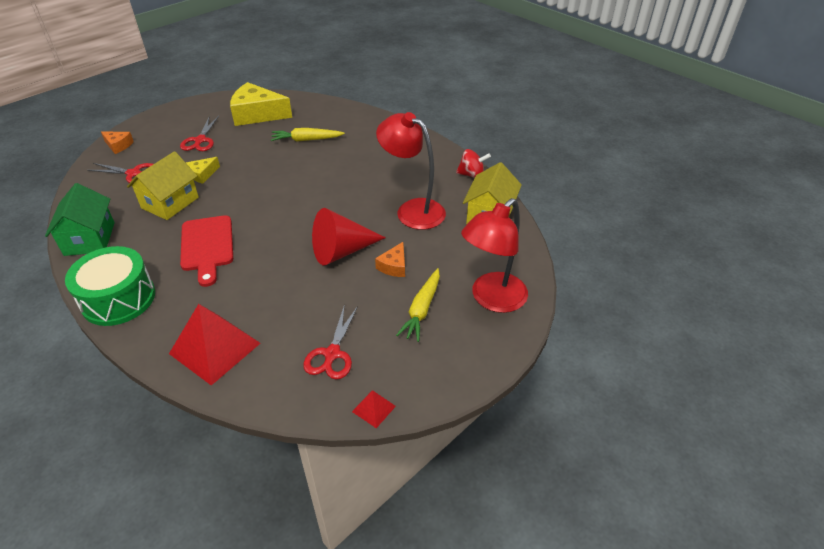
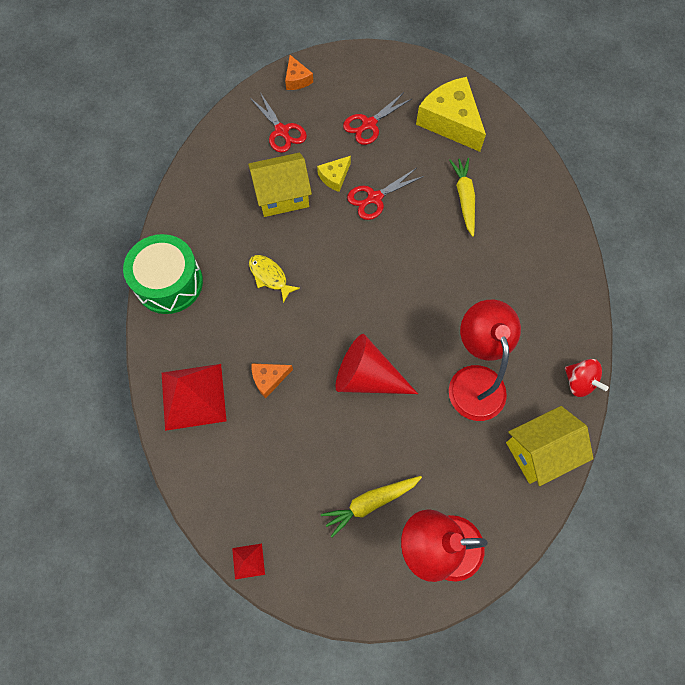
camera: 45 degrees right, 25 degrees up
(89, 239) = (195, 193): green house -> none
(202, 174) = (334, 177): yellow cheese -> yellow cheese turned 45 degrees counterclockwise
(207, 246) = (270, 276): red cutting board -> yellow fish
(306, 140) = (464, 198): yellow carrot -> yellow carrot turned 45 degrees clockwise
(332, 354) = (265, 481): red scissors -> red scissors (374, 198)
(394, 266) = (393, 434): orange cheese -> orange cheese (269, 379)

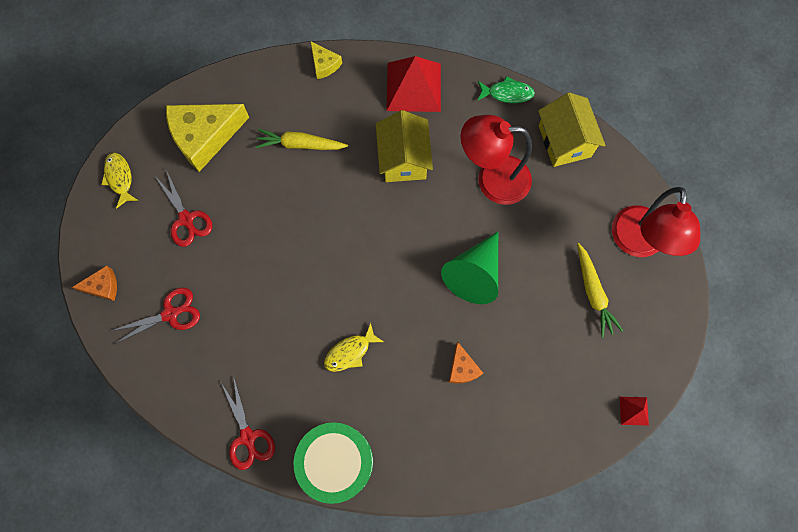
camera: 80 degrees left, 5 degrees up
(193, 396) = (469, 447): red pyramid -> red pyramid (413, 87)
(282, 195) = (254, 325): yellow house -> yellow house (403, 159)
(334, 177) = (244, 266): yellow cheese -> yellow cheese (324, 64)
(367, 377) = (474, 274): red cone -> green cone
(374, 198) = (280, 230): red scissors -> red scissors (248, 437)
(395, 69) = (119, 178): none -> yellow fish
(579, 382) = (507, 93): red spinning top -> green fish

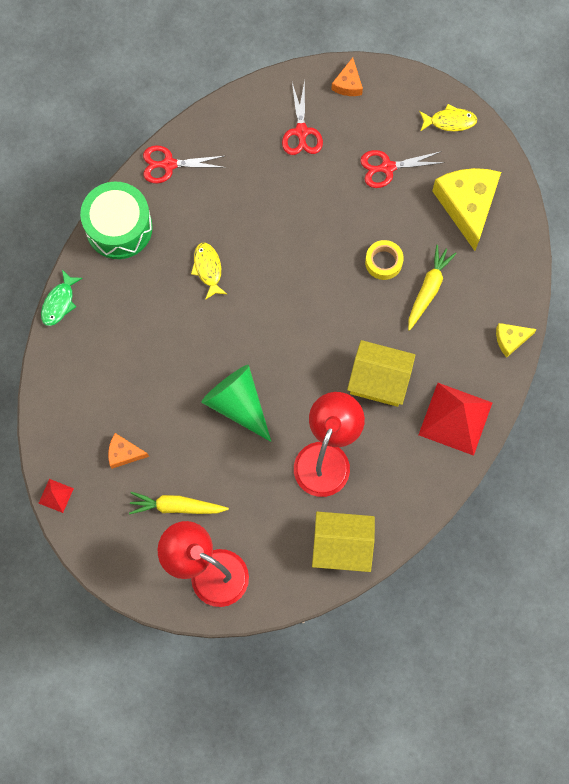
camera: 110 degrees right, 0 degrees up
(286, 191) = (383, 262): none -> yellow tape
(462, 368) = (155, 359): orange cheese -> orange cheese (124, 453)
(507, 93) = (415, 510): green fish -> green fish (59, 303)

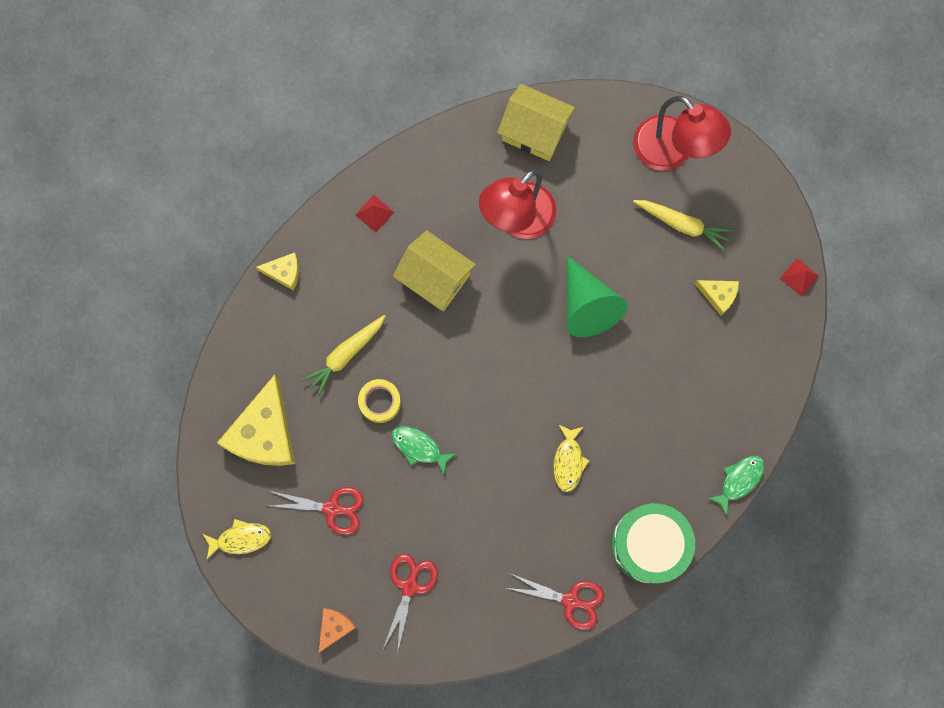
camera: 160 degrees left, 5 degrees up
(124, 453) = (718, 295): orange cheese -> yellow cheese
(336, 237) = (419, 447): none -> green fish
(450, 121) = (241, 538): yellow fish -> yellow fish turned 150 degrees clockwise
(455, 418) = (374, 213): red pyramid -> red pyramid, size x0.45

